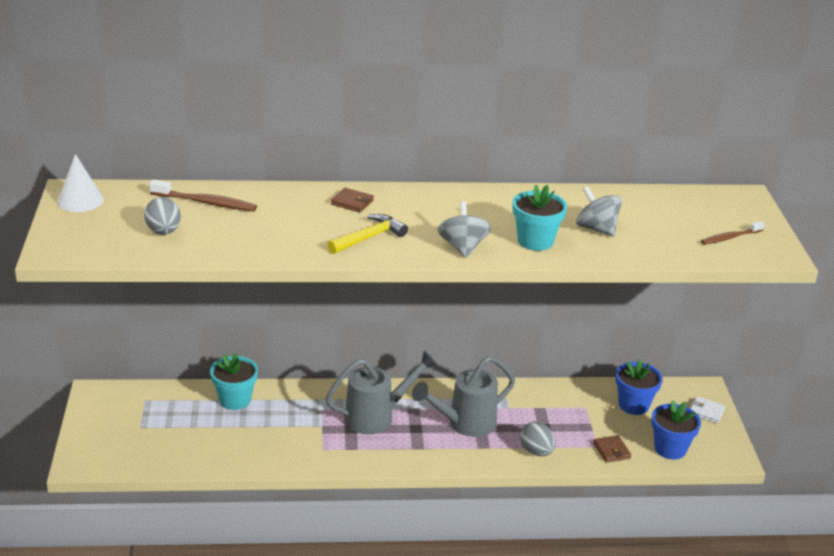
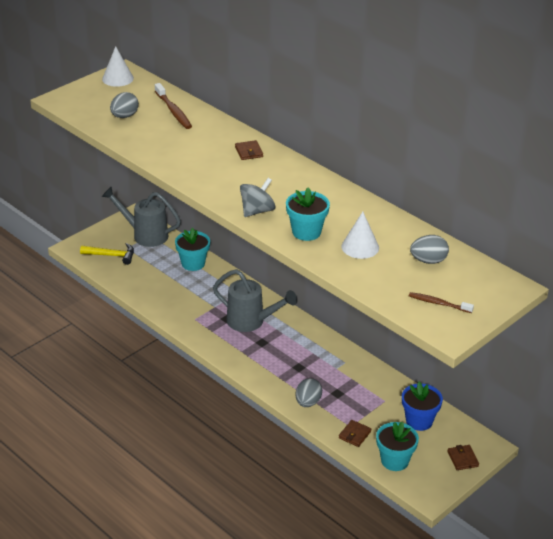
camera: 50 degrees right, 5 degrees up
(369, 237) = (218, 176): yellow hammer -> yellow hammer (112, 255)
(465, 423) = (294, 359): grey watering can -> grey watering can (145, 235)
(596, 229) = (360, 247): grey spinning top -> white cone
(660, 210) = (428, 261): none -> grey egg
(670, 449) = (394, 461): blue flower pot -> turquoise flower pot
(706, 411) = (462, 459): white wallet -> brown wallet

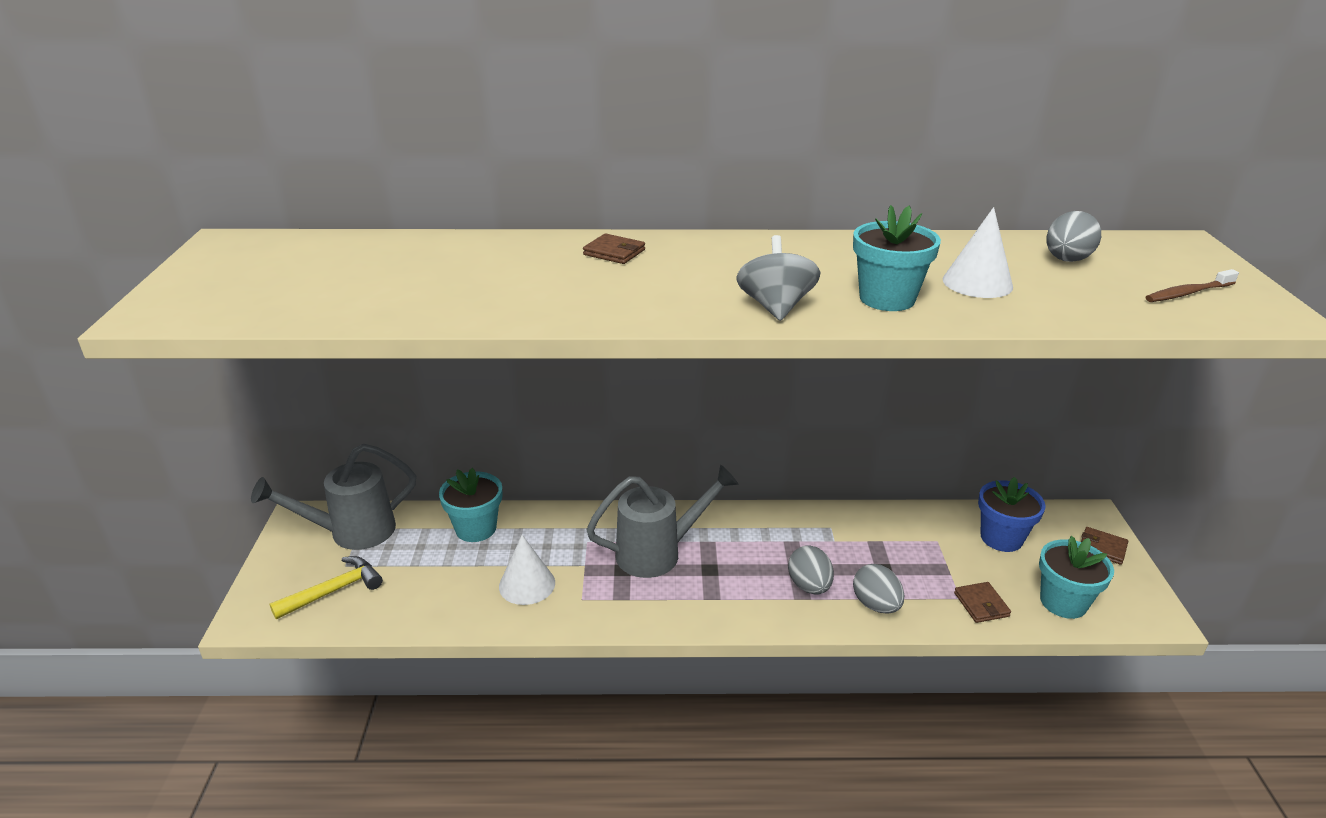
camera: 45 degrees left, 5 degrees down
(117, 78) = (229, 252): white cone -> white cone (527, 584)
(124, 116) = (328, 288): grey egg -> grey egg (809, 586)
(173, 111) = (405, 253): brown toothbrush -> none

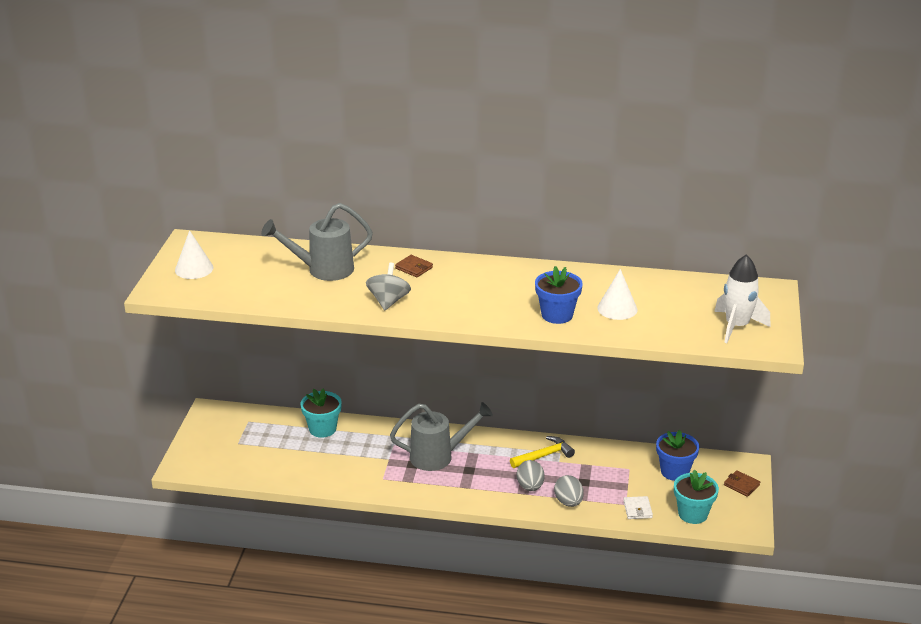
camera: 10 degrees right, 0 degrees up
(334, 590) = (231, 457): yellow hammer -> yellow hammer (544, 456)
(352, 532) = (243, 423): grey watering can -> grey watering can (323, 270)
(527, 584) = (350, 466): white cone -> white cone (194, 269)
(775, 307) = (491, 315): grey spinning top -> grey spinning top (388, 301)
(887, 299) = (557, 315): turquoise flower pot -> blue flower pot
(981, 604) = (637, 509): brown wallet -> white wallet
(1066, 260) = (684, 296): grey egg -> none
(1188, 293) = (737, 326): brown toothbrush -> white rocket

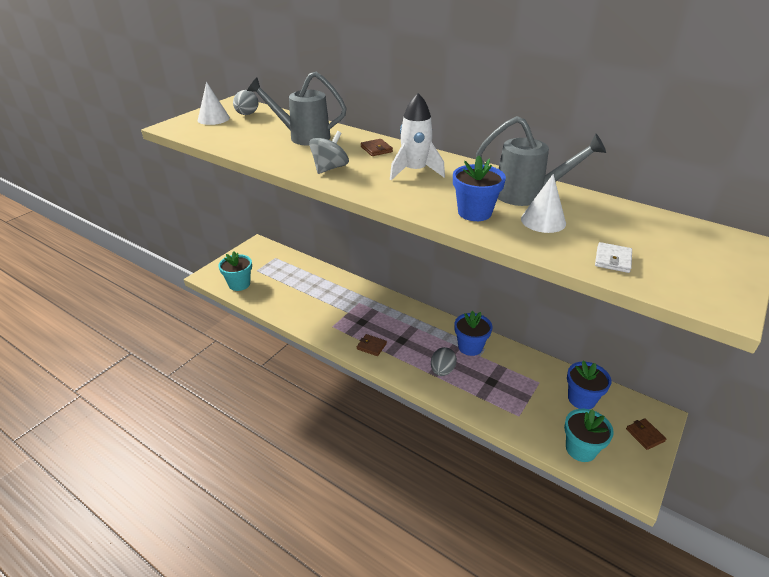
camera: 25 degrees right, 5 degrees up
(322, 429) = (318, 276): turquoise flower pot -> turquoise flower pot (239, 284)
(438, 456) = (385, 322): grey watering can -> grey watering can (527, 195)
(441, 486) = (371, 346): none -> brown wallet
(544, 456) = (470, 347): yellow hammer -> blue flower pot
(568, 502) = (467, 396): grey egg -> grey egg (247, 114)
(637, 509) = (527, 425): white wallet -> white wallet (612, 260)
(737, 326) = (679, 271): white rocket -> white rocket (415, 171)

